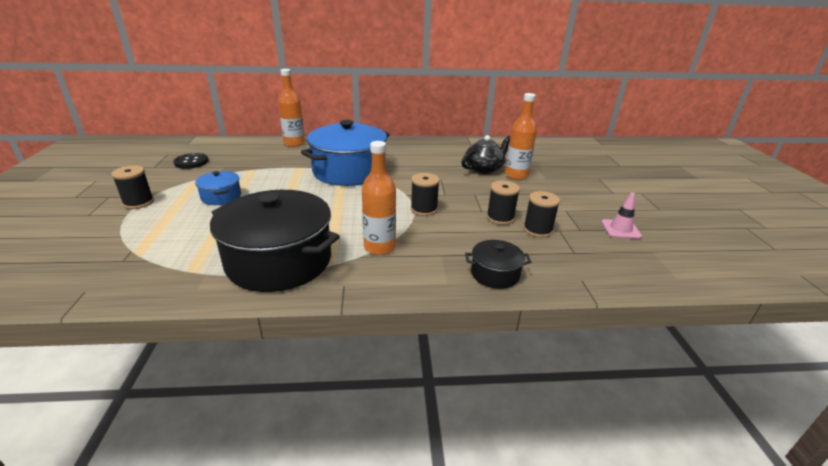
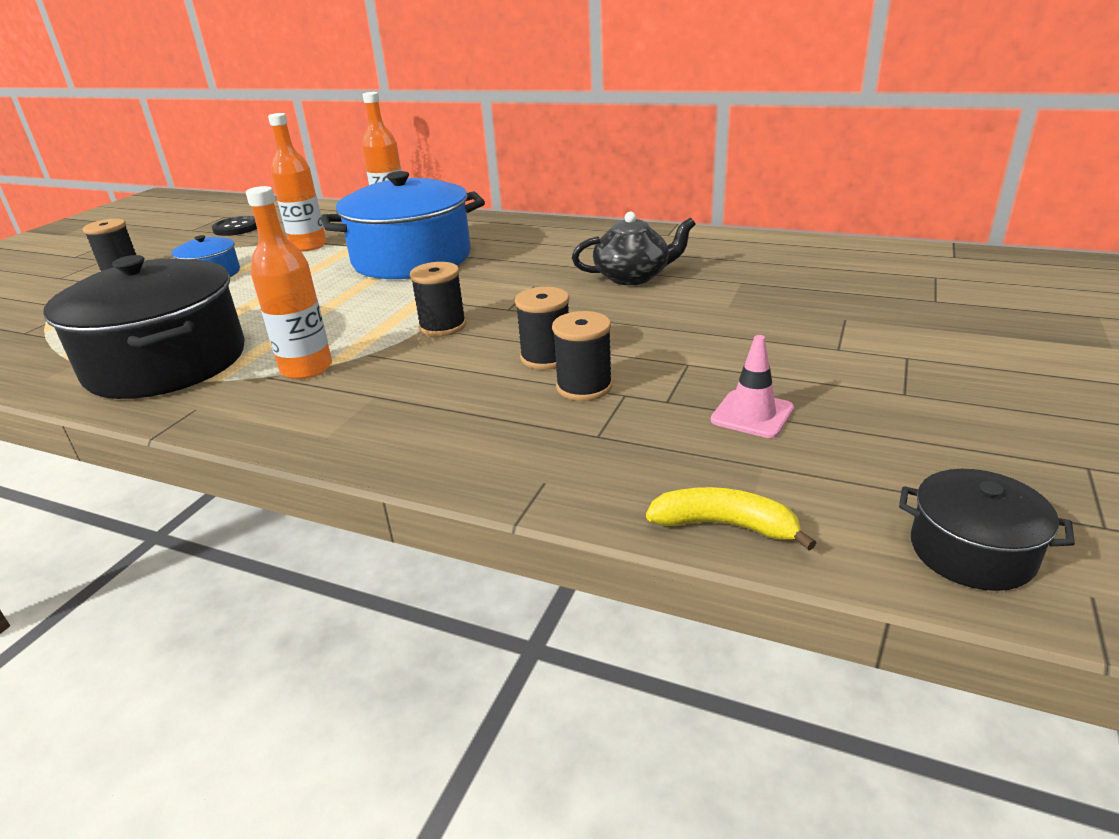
camera: 30 degrees right, 0 degrees up
(495, 274) = (413, 439): black pot -> black pot (971, 551)
(516, 175) = (677, 294): orange bottle -> orange bottle (308, 246)
(672, 280) = (725, 525): none -> yellow banana

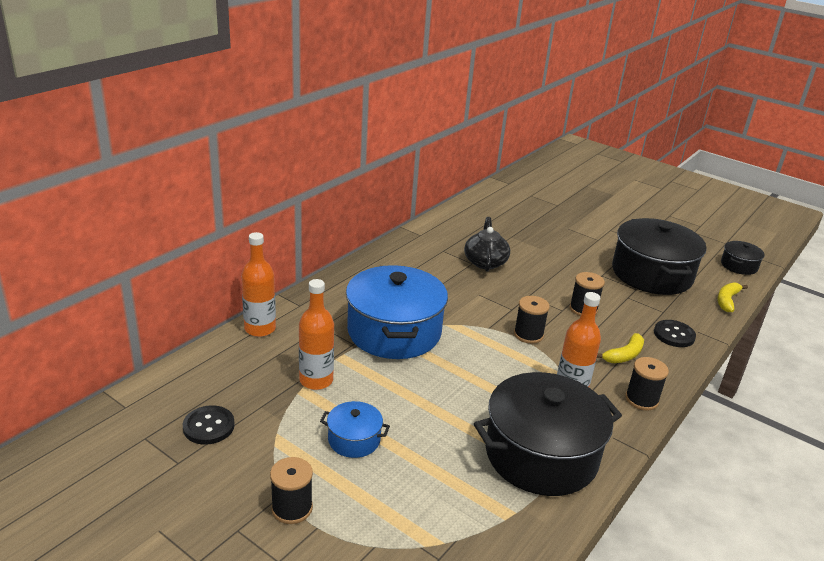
camera: 80 degrees left, 0 degrees up
(416, 403) = (624, 355): none -> yellow banana
(511, 451) = (674, 335): none -> black button
(584, 387) = (618, 305): black spool -> black spool (641, 399)
(752, 414) = (651, 274): pink traffic cone -> black pot

